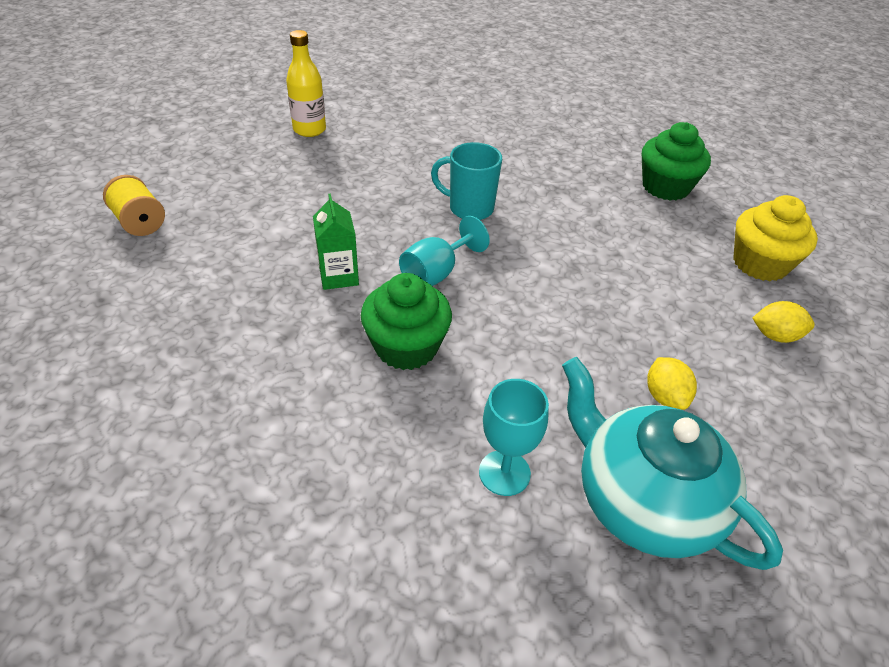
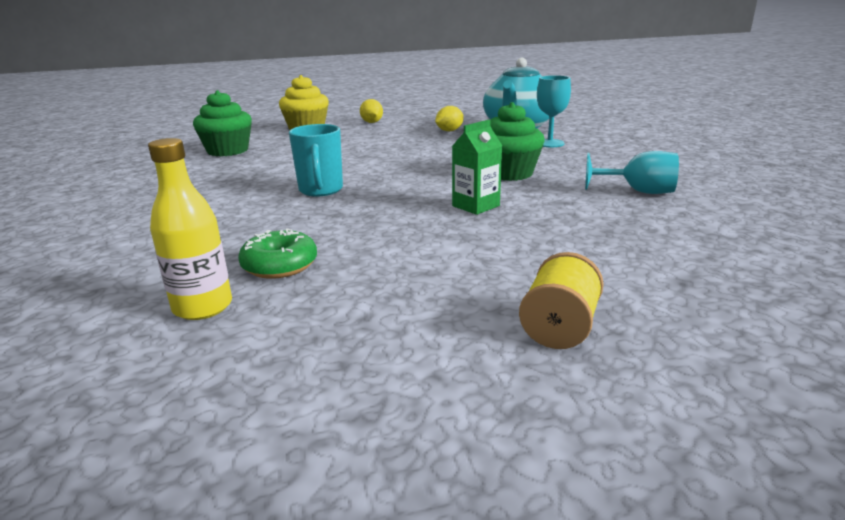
camera: 115 degrees left, 20 degrees down
(333, 159) = (280, 265): none -> green donut
(436, 273) = (423, 182): turquoise goblet -> turquoise goblet (638, 191)

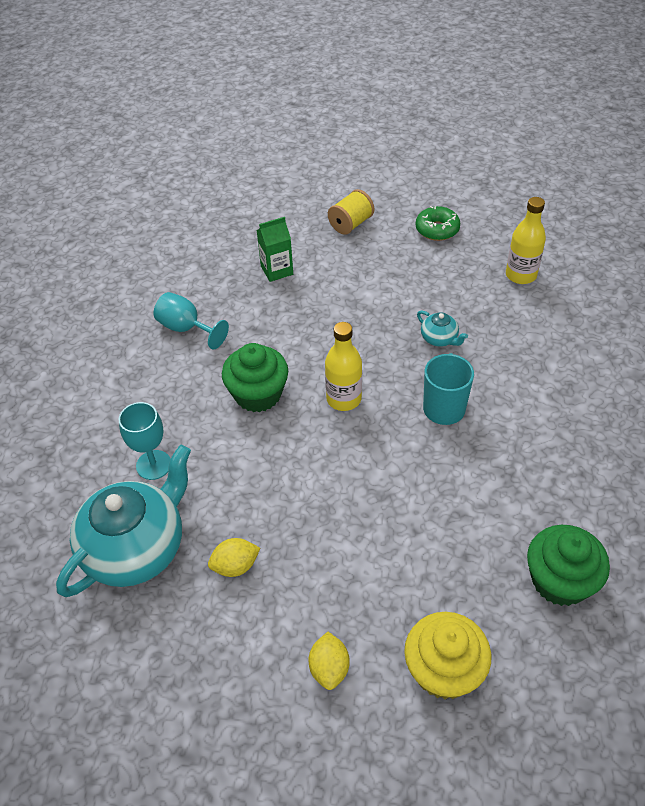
camera: 160 degrees left, 25 degrees up
(280, 265) = (480, 301): green donut -> green donut (437, 229)
(335, 226) = (439, 339): none -> turquoise teapot
(424, 181) = (344, 399): none -> yellow bottle
(476, 206) = (324, 341): green carton -> green carton (277, 270)

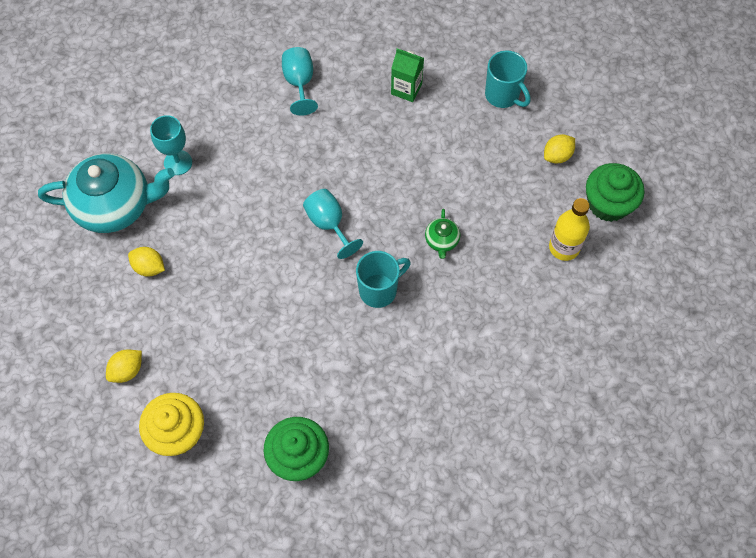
camera: 45 degrees right, 15 degrees up
(258, 394) = (285, 172): green cupcake -> green cupcake (608, 204)
(344, 399) = (329, 224): yellow bottle -> turquoise goblet
(351, 224) = (503, 96): yellow spool -> turquoise mug
(437, 229) = (557, 156): green donut -> yellow lemon
(439, 339) = (441, 241): turquoise teapot -> green teapot

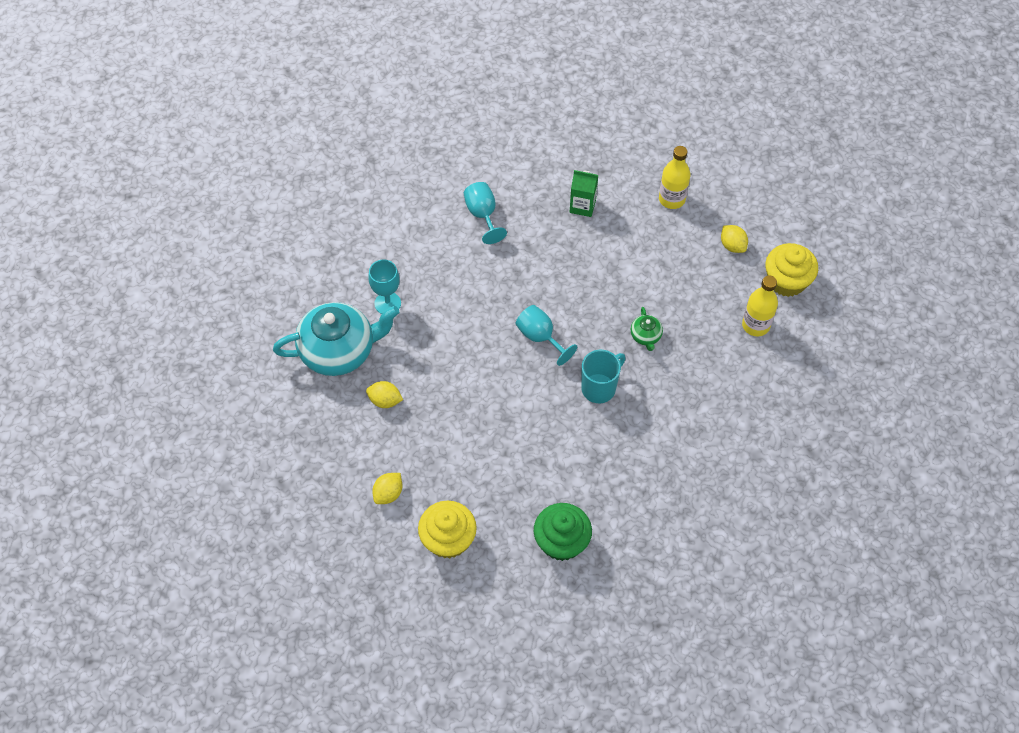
camera: 10 degrees left, 5 degrees down
(503, 96) = (672, 199): turquoise mug -> yellow bottle
(557, 156) = (732, 245): yellow lemon -> yellow lemon turned 75 degrees counterclockwise
(608, 204) = (786, 281): green cupcake -> yellow cupcake

